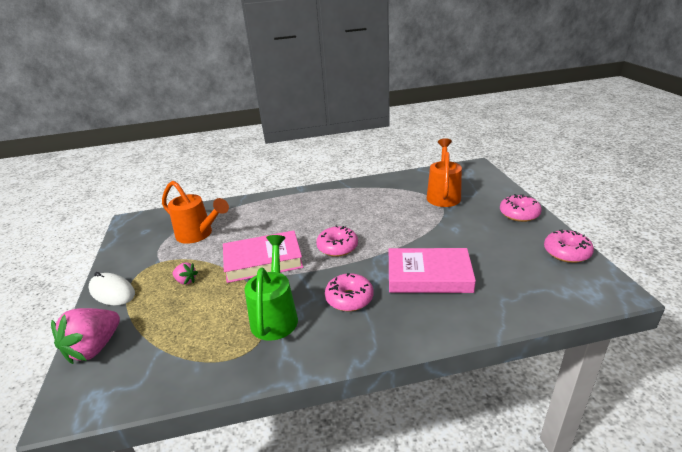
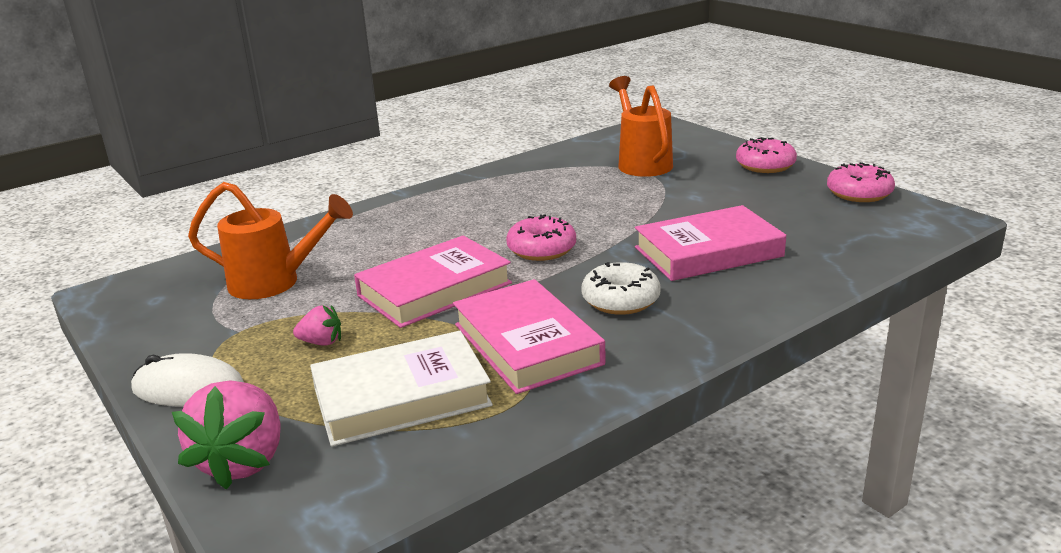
camera: 25 degrees left, 5 degrees down
(189, 331) = (401, 397): none -> white book
(275, 315) = (527, 344): green watering can -> pink book
(349, 298) = (620, 300): pink donut -> white donut

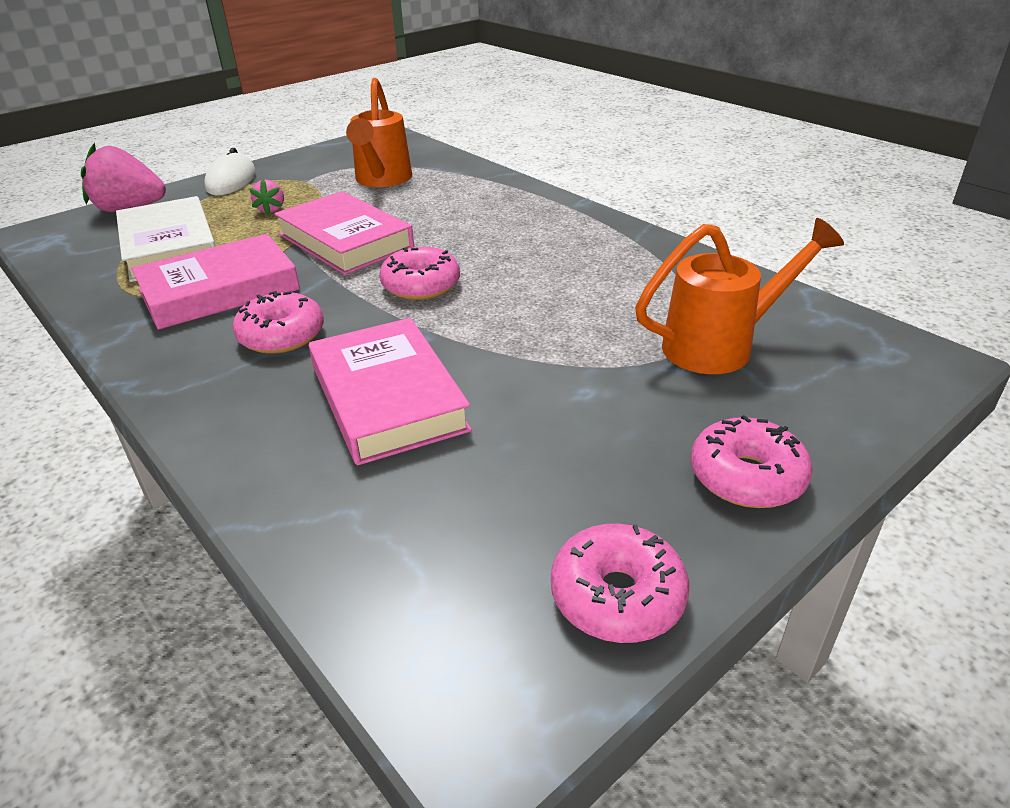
camera: 85 degrees right, 10 degrees up
(620, 300) = (282, 336): white donut -> pink donut

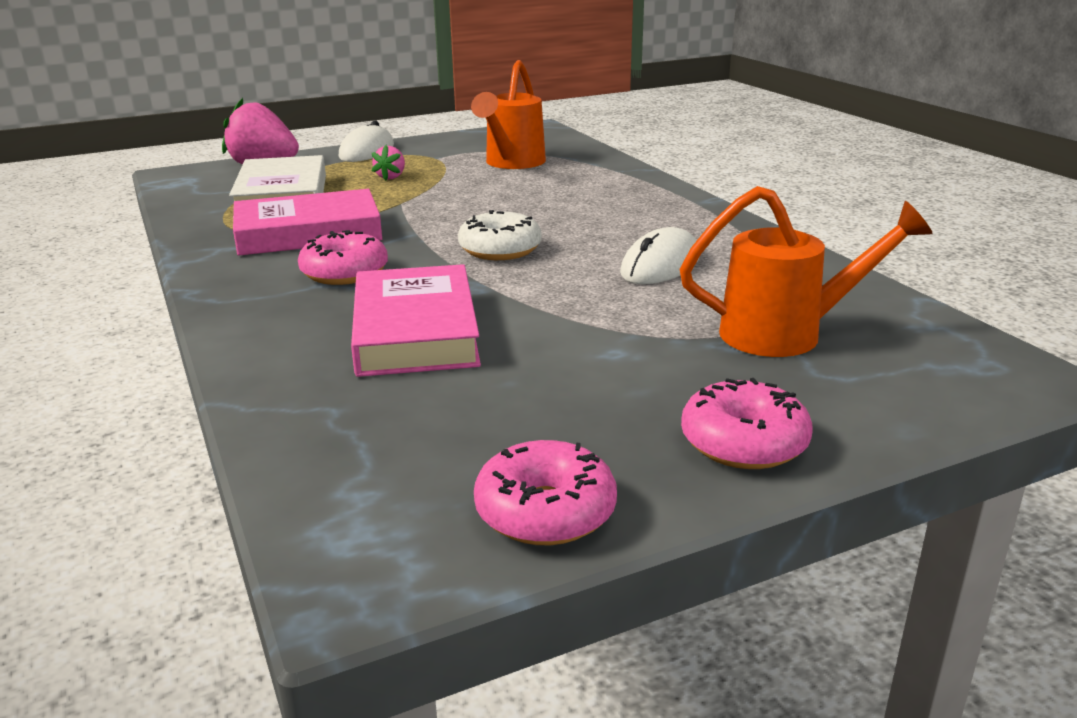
camera: 15 degrees right, 10 degrees down
(345, 241) = (447, 208): pink book -> none
(421, 285) = (500, 250): pink donut -> white donut
(575, 283) = (660, 265): none -> white mouse

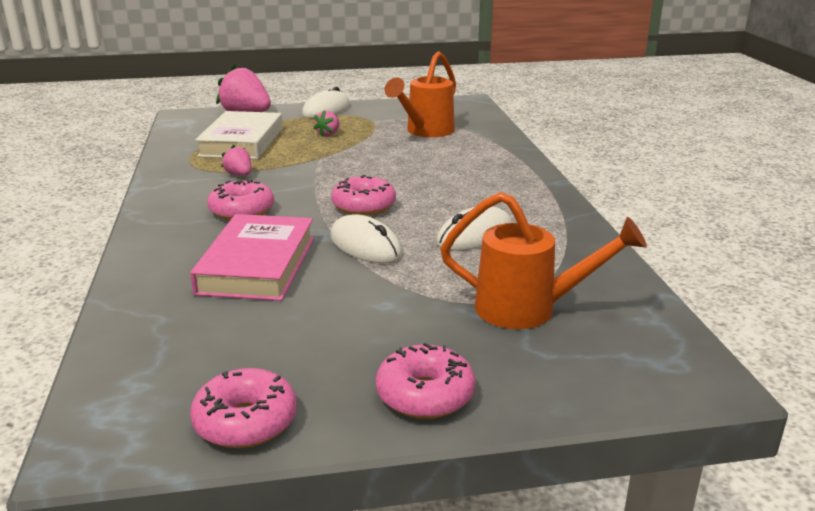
camera: 15 degrees right, 0 degrees up
(308, 233) = (239, 174): pink book -> pink strawberry
(500, 250) = (364, 206): white donut -> pink donut
(537, 292) = (365, 245): none -> white mouse

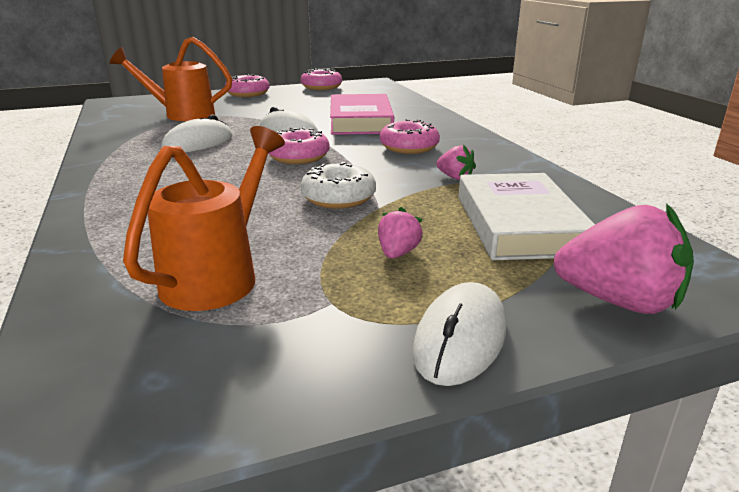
camera: 170 degrees right, 0 degrees up
(345, 165) = (338, 198): none -> white donut

